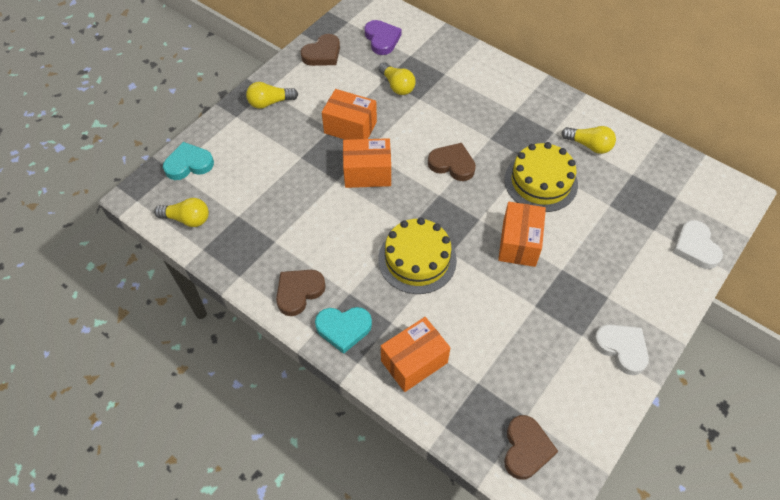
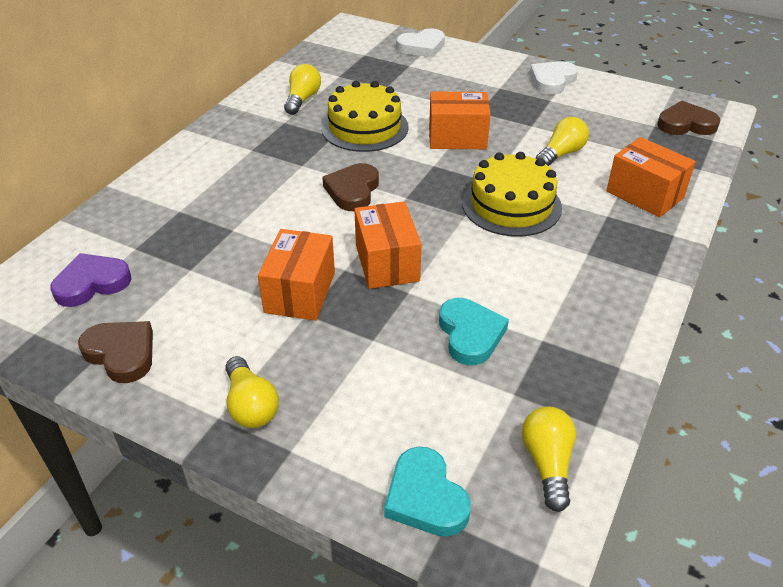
camera: 100 degrees left, 15 degrees down
(299, 292) = (611, 299): brown heart -> none
(343, 328) = (638, 251): turquoise heart -> turquoise heart (470, 334)
(397, 86) = (205, 254): yellow light bulb -> yellow light bulb (561, 154)

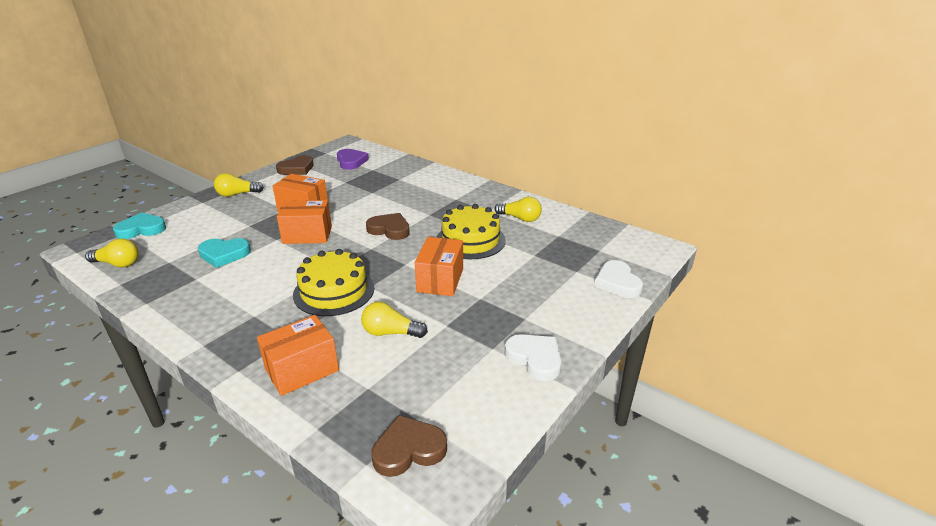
camera: 100 degrees right, 10 degrees down
(561, 154) = (390, 332): yellow light bulb -> yellow light bulb turned 135 degrees clockwise
(686, 124) = (408, 450): brown heart -> brown heart turned 120 degrees counterclockwise

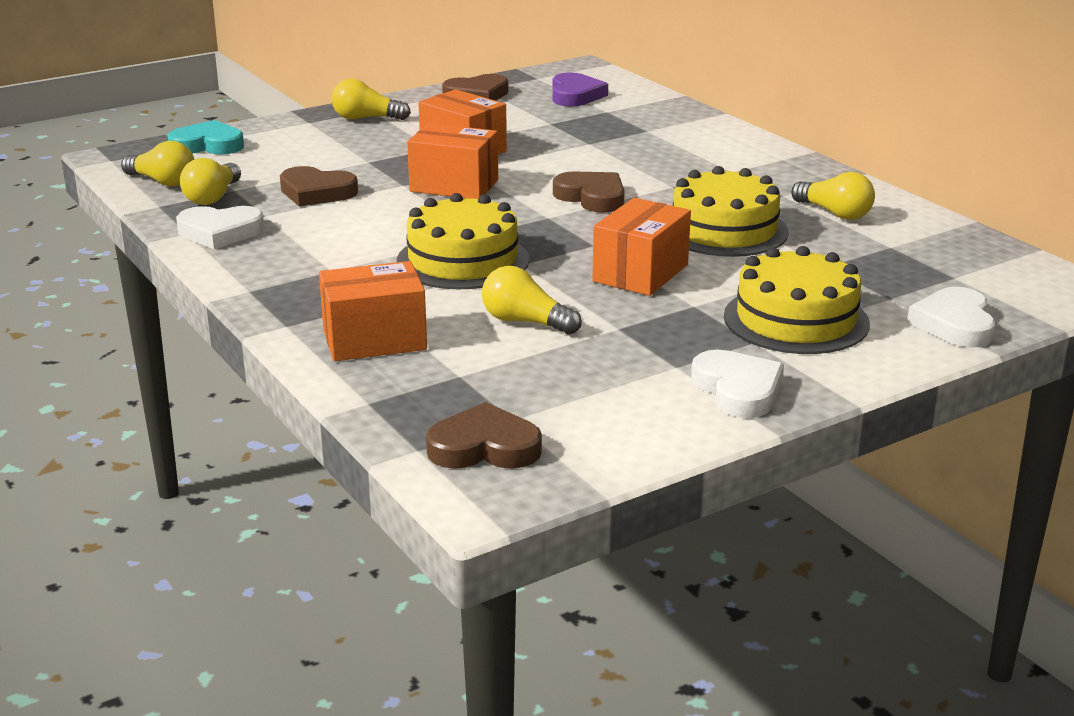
camera: 20 degrees right, 5 degrees down
(156, 270) = (213, 197): none -> yellow light bulb
(169, 299) = (220, 232): none -> white heart
(224, 254) = (316, 192): turquoise heart -> brown heart
(538, 297) = (796, 320): none -> yellow cake

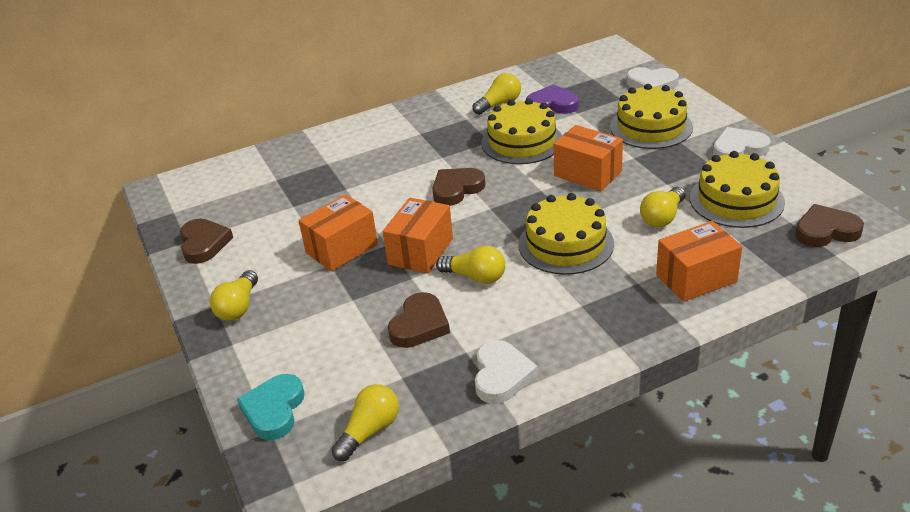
camera: 80 degrees left, 10 degrees up
(213, 197) = (418, 389): yellow light bulb -> yellow light bulb (475, 277)
(374, 340) = (696, 278): orange box -> orange box turned 75 degrees clockwise
(484, 447) = (826, 231): brown heart -> brown heart turned 75 degrees clockwise
(574, 379) = (736, 200): none -> yellow cake
(575, 95) = (230, 193): purple heart -> purple heart (552, 105)

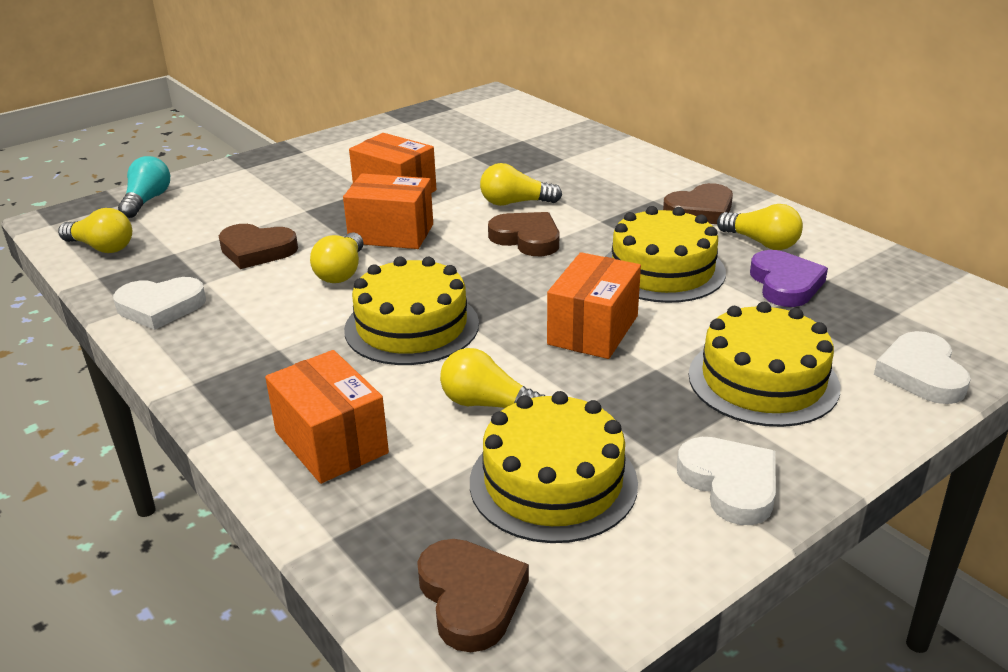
camera: 75 degrees right, 5 degrees down
(204, 244) = (400, 129): brown heart -> brown heart (700, 210)
(238, 307) = (299, 161): yellow light bulb -> yellow light bulb (515, 203)
(274, 410) = (147, 201): turquoise heart -> turquoise light bulb

